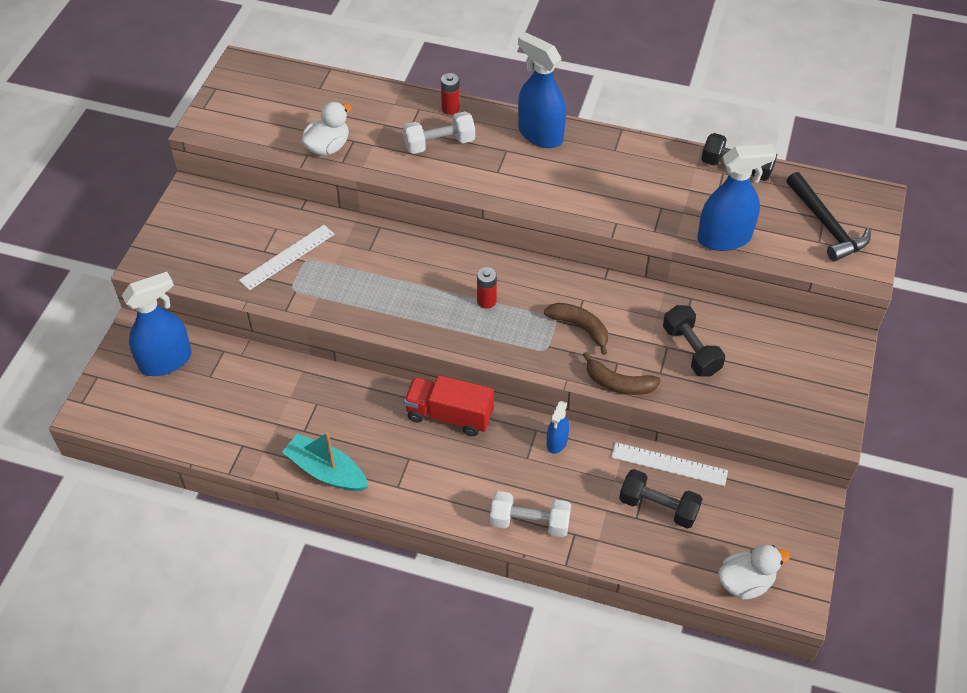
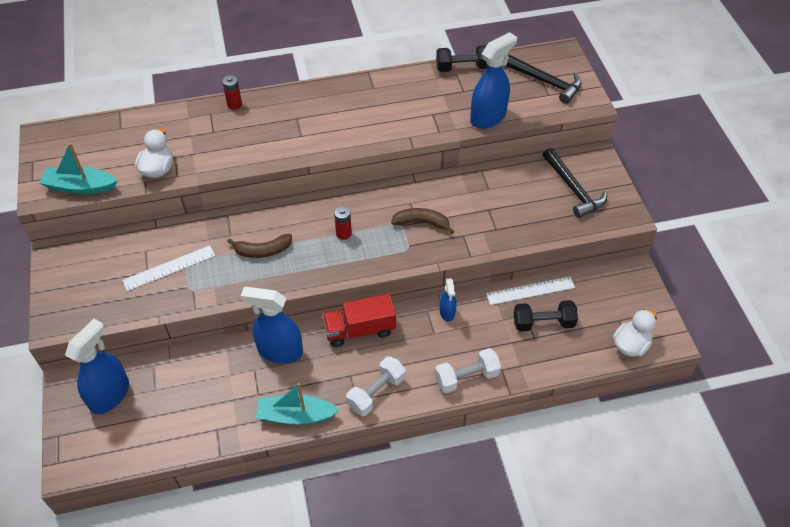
camera: 30 degrees left, 0 degrees up
(243, 134) = (80, 187): none -> turquoise boat
(287, 257) = (169, 268): white ruler -> white ruler turned 45 degrees clockwise
(439, 144) = (244, 133): white dumbbell -> white dumbbell (376, 392)
(540, 134) = (313, 97): blue spray bottle -> blue spray bottle (280, 351)
(618, 383) = (474, 249): brown banana -> brown banana (263, 251)
(691, 350) = (505, 205): black dumbbell -> none
(786, 368) = (573, 189): none -> black hammer

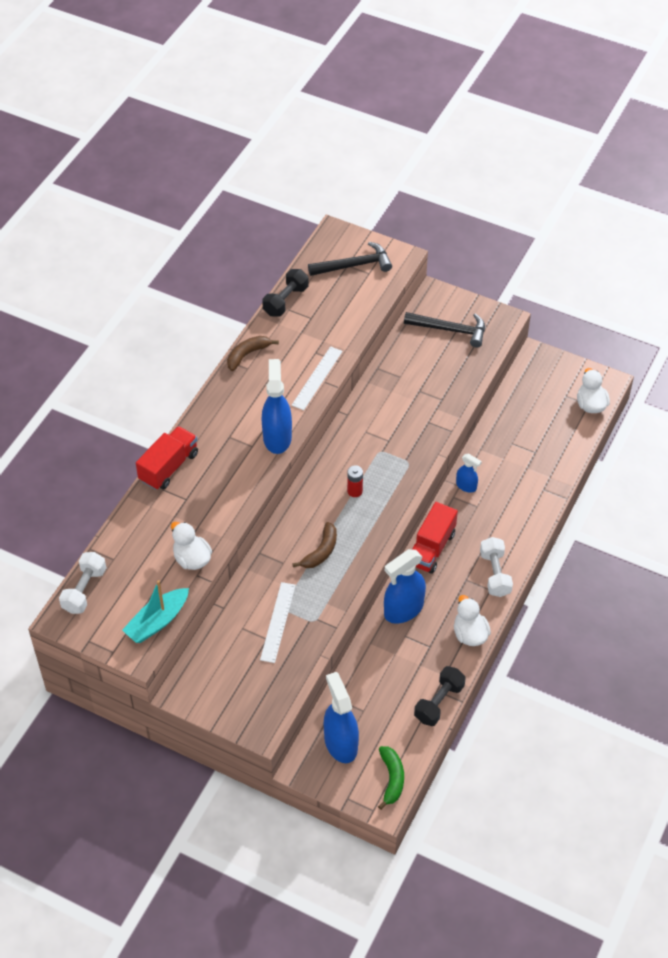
camera: 50 degrees left, 0 degrees up
(99, 455) = (391, 779): none -> green banana
(234, 104) = (169, 467): red battery -> red truck
(296, 415) = (470, 634): turquoise boat -> white duck
(422, 223) = (392, 438): brown banana -> brown banana (247, 355)
(466, 377) = (531, 513): white dumbbell -> white dumbbell (84, 590)
(488, 117) = (354, 323): blue spray bottle -> blue spray bottle (277, 437)
(530, 291) = (494, 425): white ruler -> white ruler (317, 378)
(543, 323) = (528, 438): black dumbbell -> black dumbbell (439, 702)

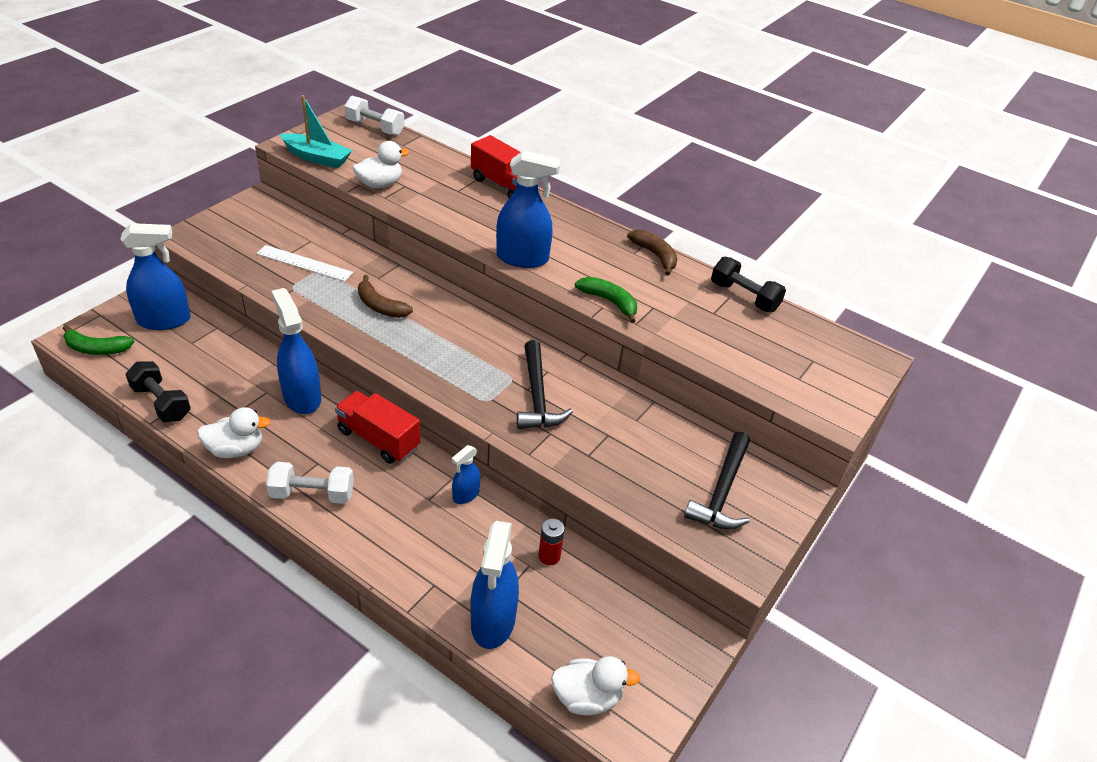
camera: 95 degrees right, 10 degrees down
(157, 621) = (317, 158): turquoise boat -> turquoise boat turned 150 degrees clockwise
(317, 378) = (609, 302): white ruler -> green banana
(354, 265) = (813, 367): black hammer -> black hammer (537, 396)
(354, 491) = (456, 346): red battery -> red battery (549, 556)
(558, 455) = (493, 621): none -> blue spray bottle

